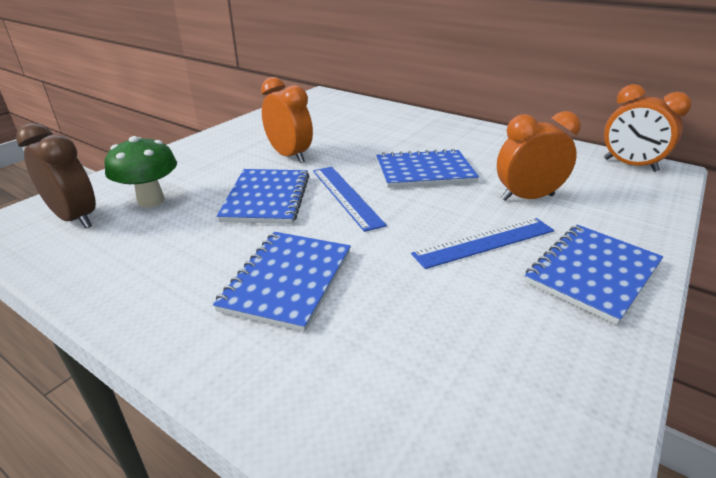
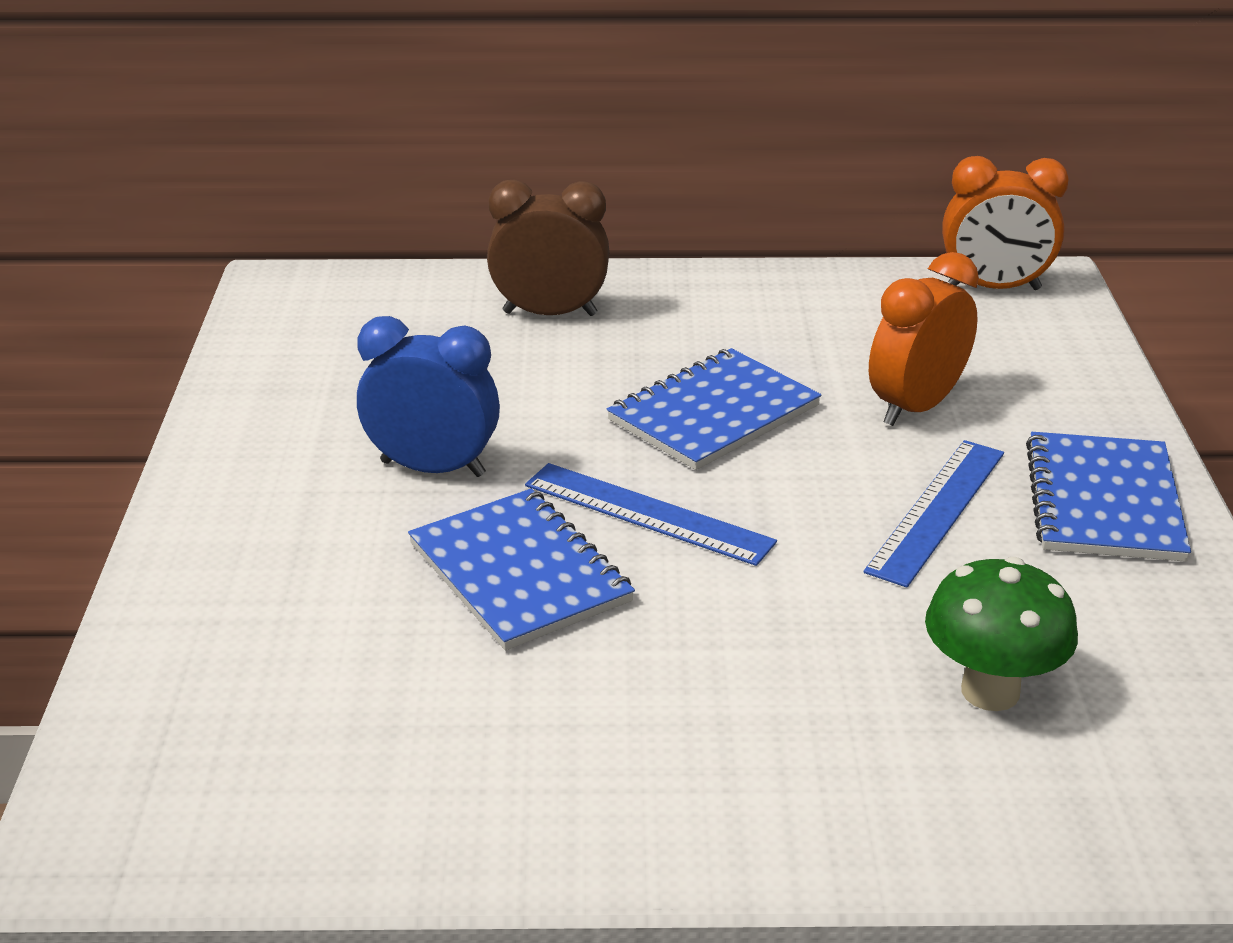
camera: 35 degrees left, 0 degrees up
(75, 218) = (218, 765): brown clock -> brown clock (550, 313)
(151, 200) = (309, 668): green mushroom -> green mushroom (990, 691)
(287, 280) = (748, 691): blue notebook -> none
(289, 156) = (433, 468): orange clock -> blue clock

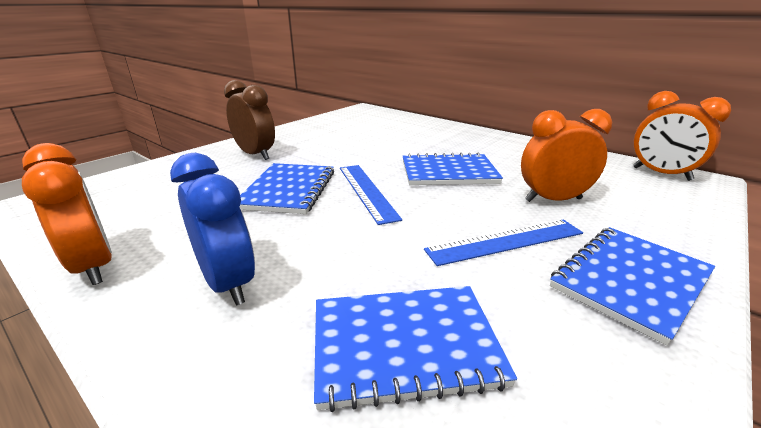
camera: 40 degrees right, 5 degrees down
(433, 468) = (321, 155): blue clock -> blue clock (228, 283)
(484, 838) = (94, 266): none -> orange clock
(550, 313) = (433, 132): brown clock -> brown clock (255, 154)
(990, 691) = (404, 345): green mushroom -> blue notebook

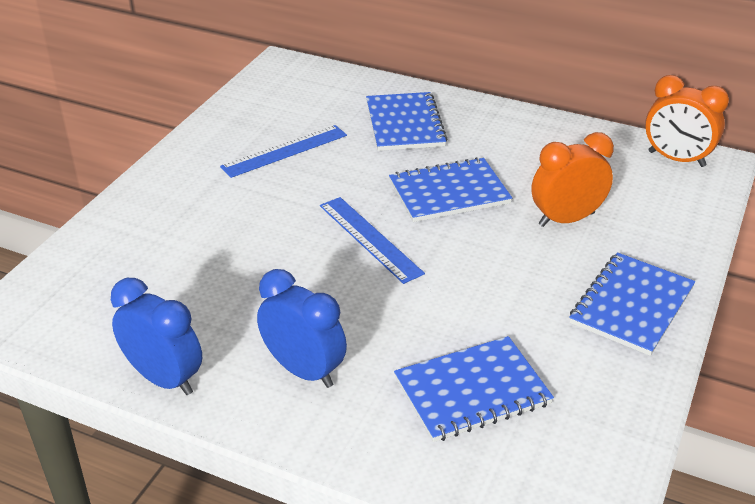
camera: 15 degrees left, 10 degrees up
(94, 266) = (164, 378): orange clock -> blue clock
(255, 154) = (196, 196): brown clock -> none
(289, 190) = (282, 251): blue notebook -> blue notebook (405, 124)
(505, 241) = (528, 282): blue ruler -> blue ruler (285, 151)

